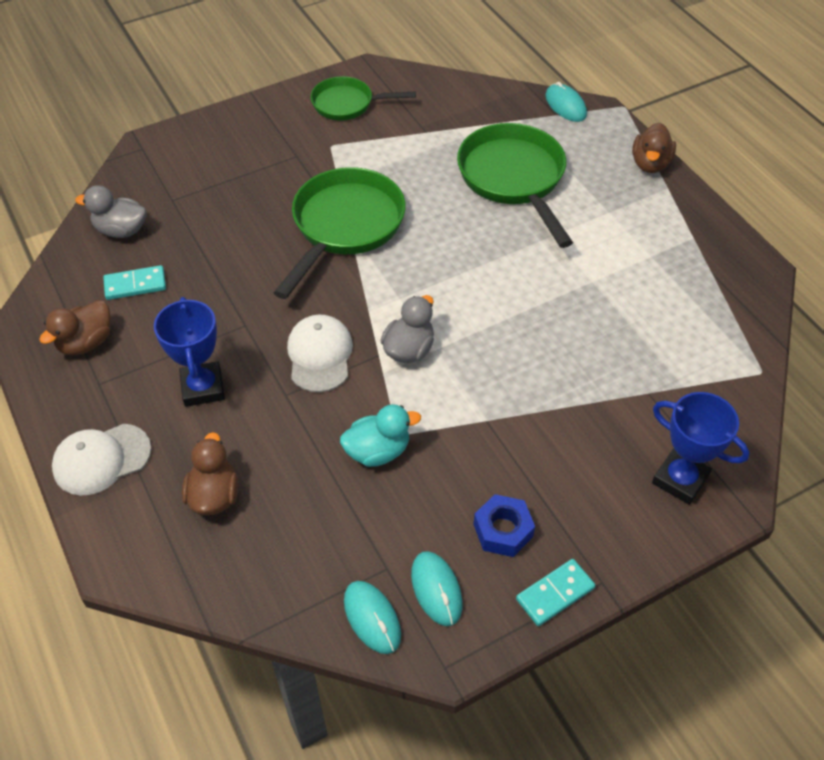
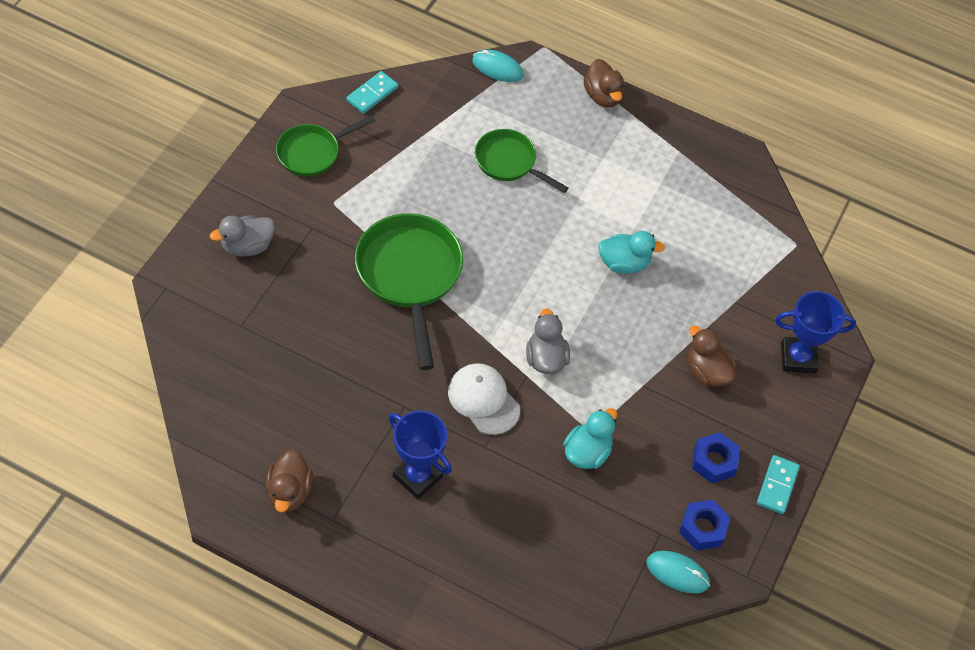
camera: 40 degrees left, 5 degrees up
(101, 459) = (392, 577): white cap -> none
(121, 230) = (223, 377): grey duck -> grey duck (247, 246)
(135, 285) = (283, 420): turquoise domino -> turquoise domino (372, 94)
(214, 495) = (500, 553): brown duck -> brown duck (706, 371)
(436, 589) = (702, 528): turquoise mouse -> blue nut
(513, 179) = (509, 162): green pan -> green pan, size x0.60
(556, 306) = (624, 263): none -> turquoise duck

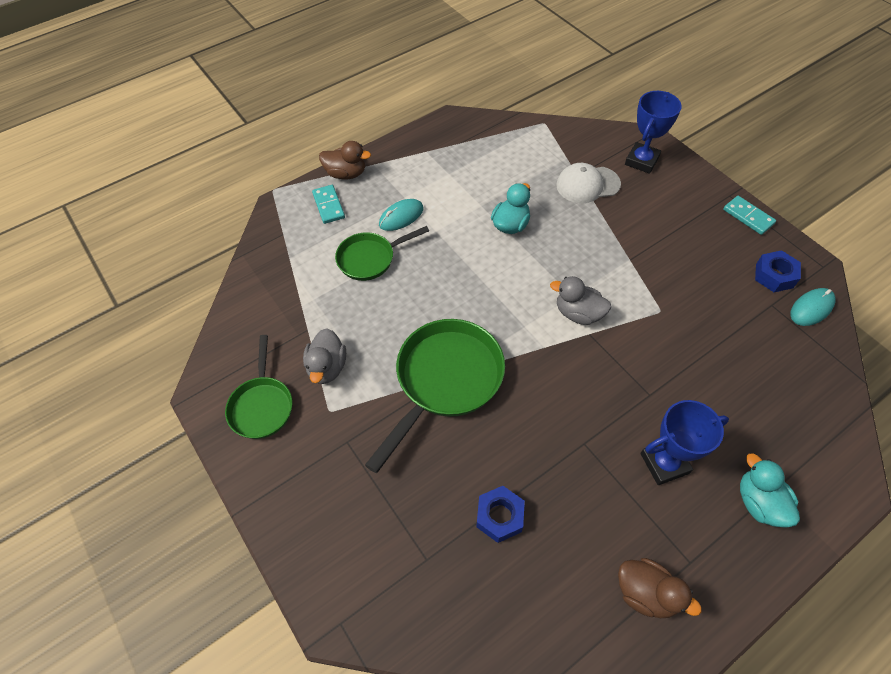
camera: 55 degrees left, 0 degrees up
(247, 246) = (334, 513): grey duck -> grey duck (327, 367)
(372, 94) = (231, 329): turquoise domino -> turquoise domino (329, 205)
(410, 276) = (445, 380): green pan -> green pan turned 105 degrees clockwise
(483, 400) = (601, 376): white cap -> white cap (587, 184)
(497, 68) = (270, 228): turquoise mouse -> turquoise mouse (401, 217)
(587, 452) = (680, 322): turquoise duck -> turquoise duck (759, 502)
(706, 371) = (633, 216): brown duck -> none
(714, 461) = (715, 244): blue nut -> blue nut (499, 516)

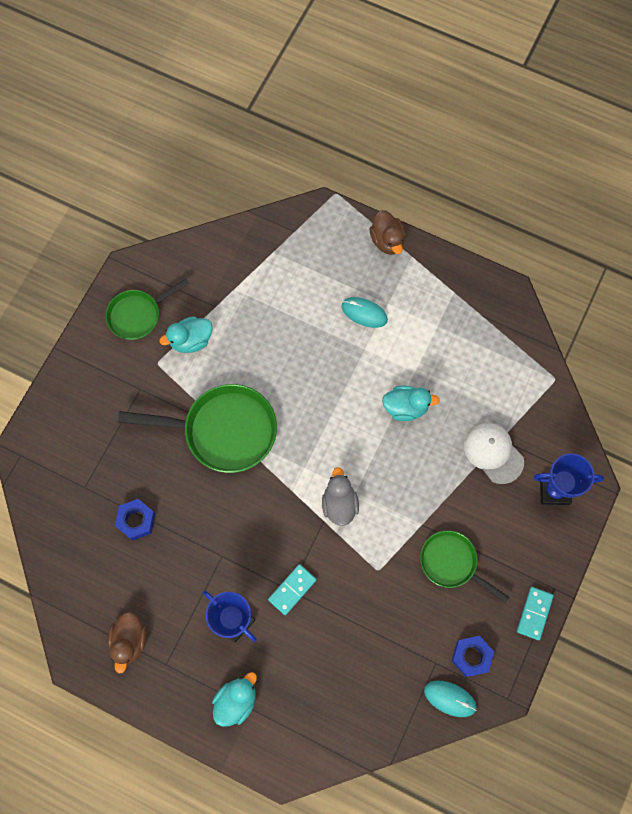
camera: 60 degrees right, 15 degrees up
(327, 367) = (191, 340): grey duck -> turquoise duck
(329, 205) = (343, 248): turquoise domino -> turquoise domino (292, 590)
(370, 259) = (306, 313): green pan -> green pan (451, 563)

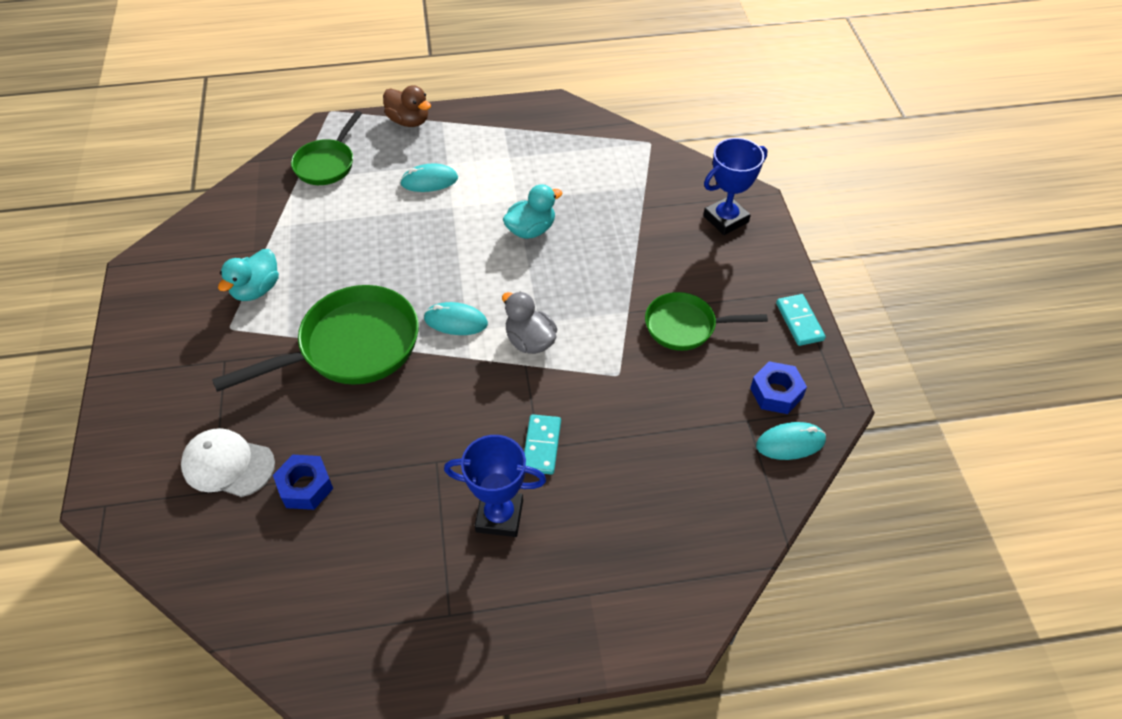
camera: 35 degrees left, 20 degrees down
(130, 641) = (384, 618): brown duck -> none
(138, 315) = (177, 298): green pan -> green pan (327, 164)
(236, 701) = (565, 597): turquoise duck -> none
(302, 454) = (455, 321): none -> turquoise mouse
(493, 453) = (645, 221): white cap -> white cap (228, 465)

